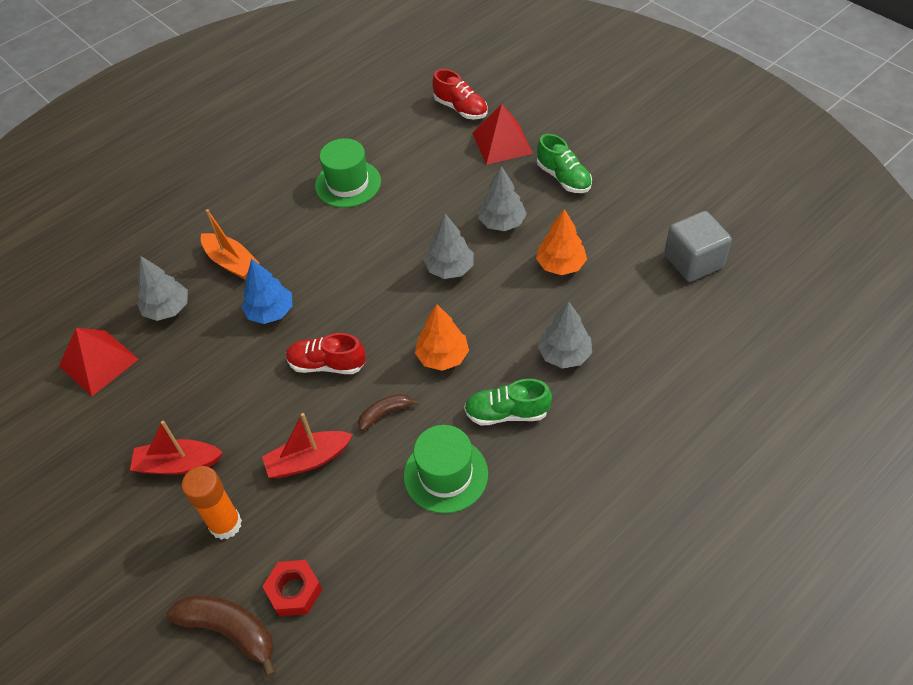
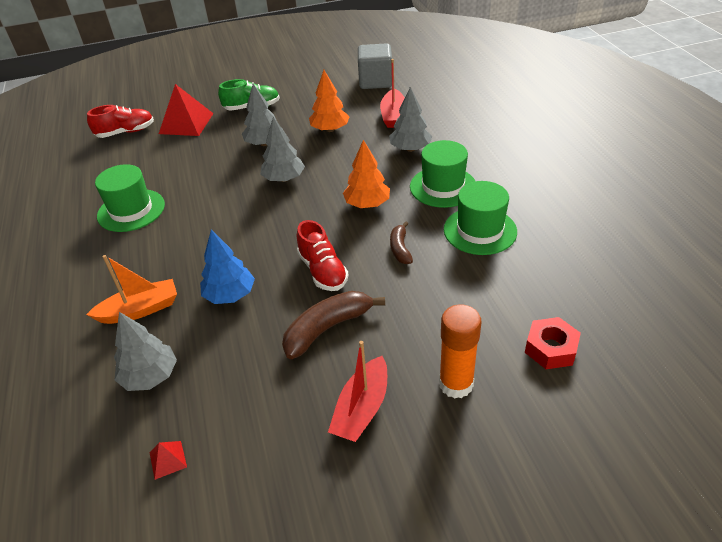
camera: 65 degrees left, 10 degrees down
(99, 362) = (168, 459): red pyramid -> red pyramid, size x0.44
(230, 630) = (575, 406): brown banana -> brown banana (327, 328)
(308, 460) = (418, 307): red boat -> red boat (393, 115)
(327, 364) = (322, 271): red shoe -> red shoe turned 60 degrees counterclockwise
(507, 413) = (443, 187): green shoe -> green hat

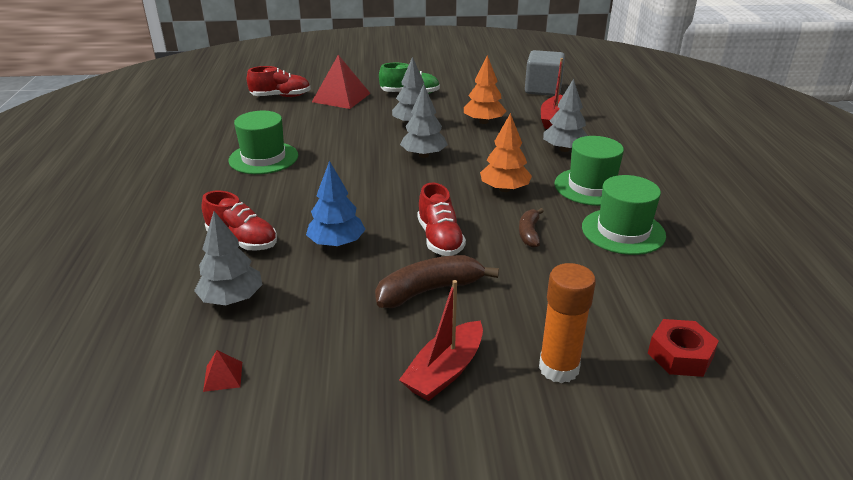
camera: 10 degrees right, 10 degrees down
(140, 310) = (242, 240): orange boat -> red shoe

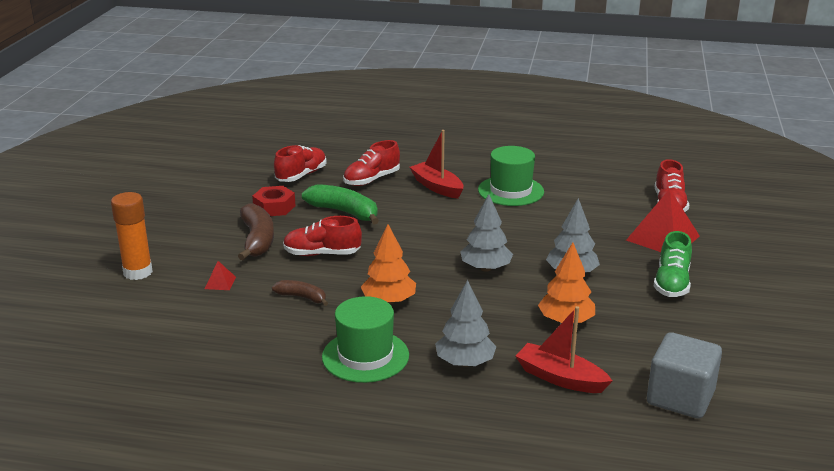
camera: 105 degrees right, 5 degrees down
(223, 376) = (229, 172): red pyramid -> red pyramid (220, 283)
(232, 299) = (301, 175): grey tree -> red shoe
(336, 243) = (344, 212): blue tree -> green banana
(445, 371) = (173, 234): red boat -> red boat (437, 187)
(623, 231) = (270, 349): green hat -> none
(680, 355) = (102, 324): red nut -> red nut (274, 207)

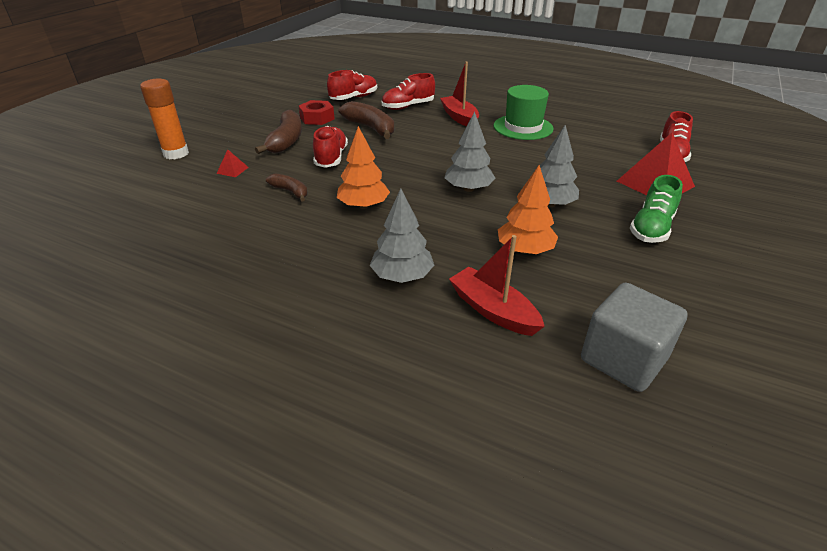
camera: 15 degrees right, 10 degrees up
(322, 254) = (331, 158): red shoe -> red shoe turned 75 degrees clockwise
(344, 212) = (371, 128): green banana -> brown banana
(365, 356) = (311, 254): green hat -> none

